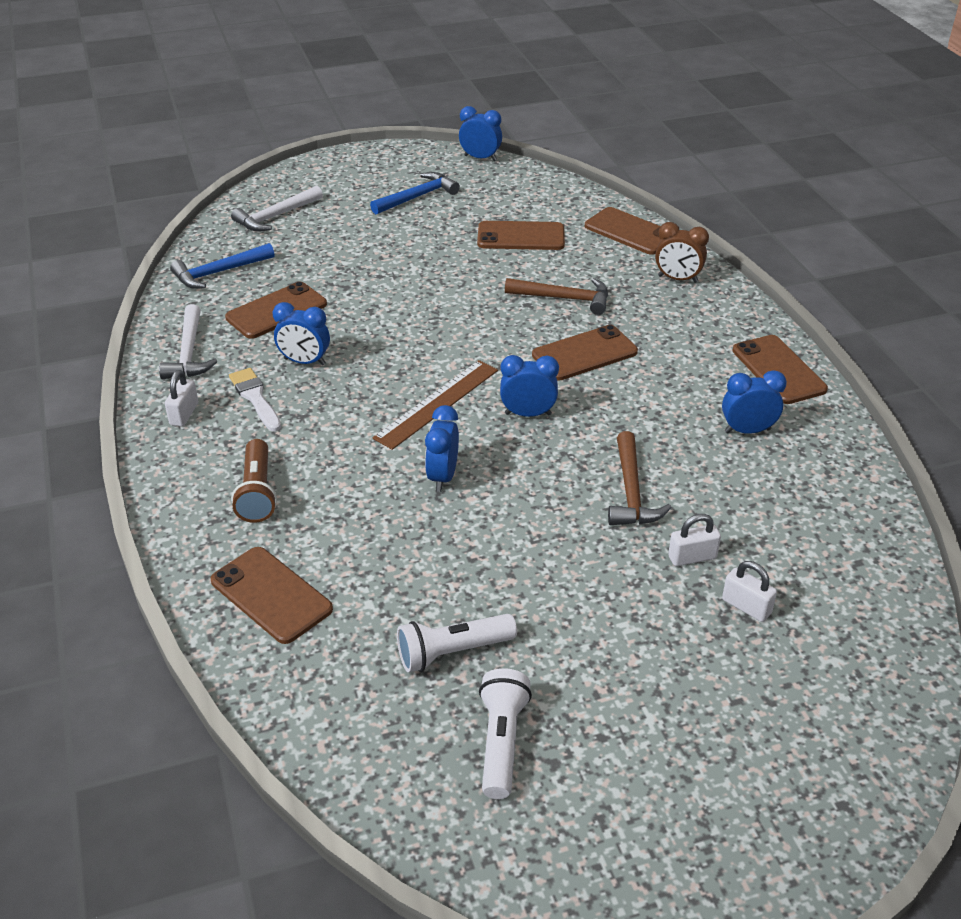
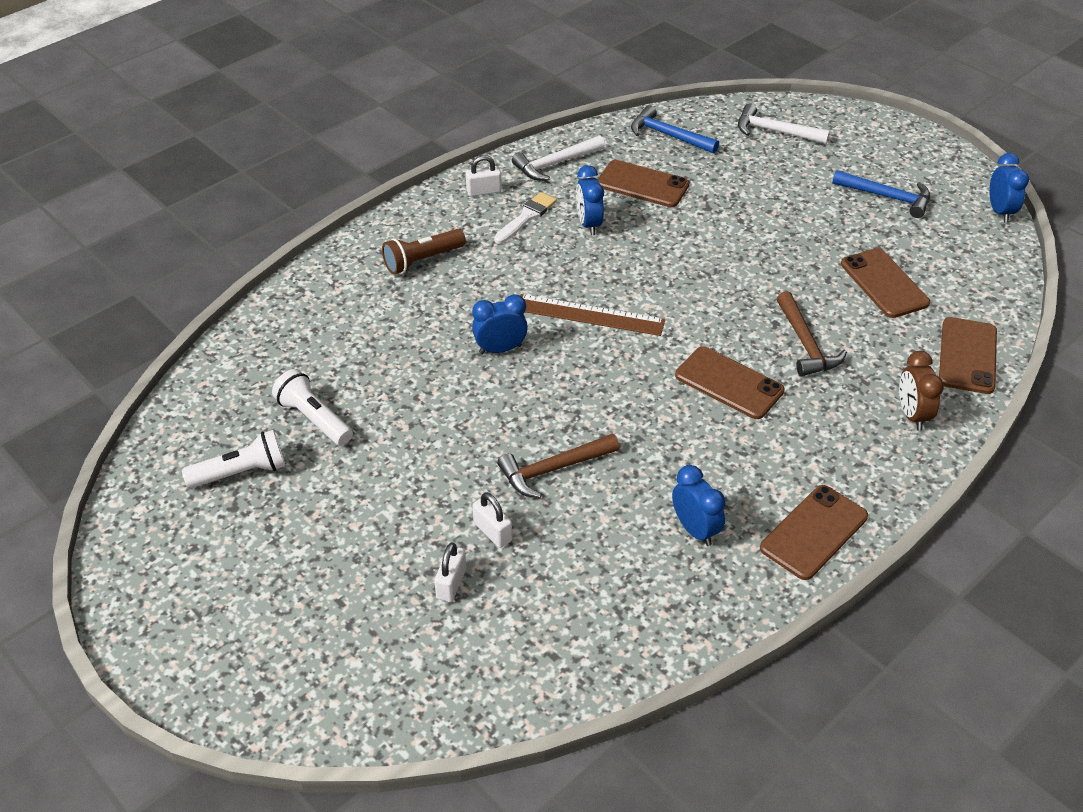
camera: 65 degrees right, 5 degrees up
(271, 595) = (324, 308): brown phone -> none
(528, 414) = (614, 373): blue clock -> none

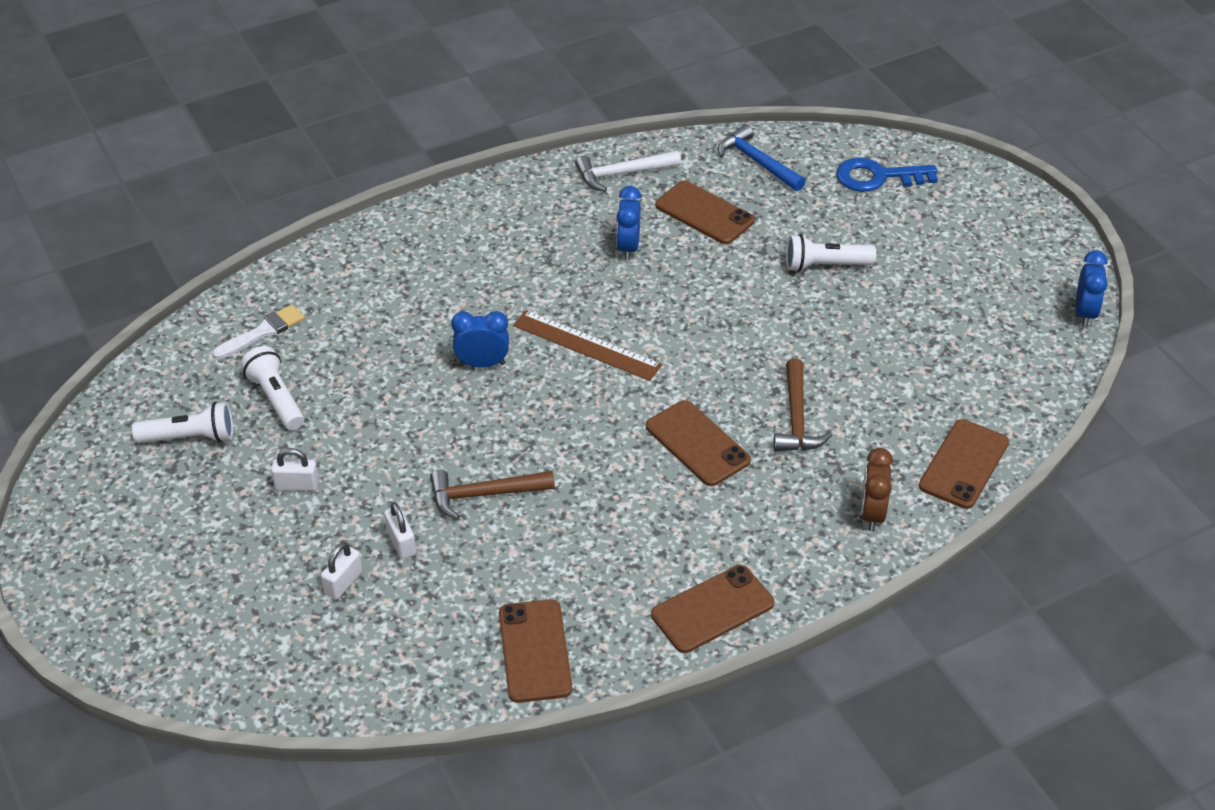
camera: 15 degrees right, 0 degrees up
(422, 260) = (442, 256): brown flashlight -> none
(484, 191) = (534, 192): white padlock -> white padlock (296, 485)
(526, 217) = (567, 228): white brush -> white brush (263, 332)
(695, 530) = (596, 582): blue clock -> none
(766, 210) = (825, 265): none -> white flashlight
(775, 131) = (878, 177): white hammer -> blue key
(884, 283) = (913, 369): brown phone -> brown phone (535, 651)
(887, 197) = (965, 274): blue hammer -> none

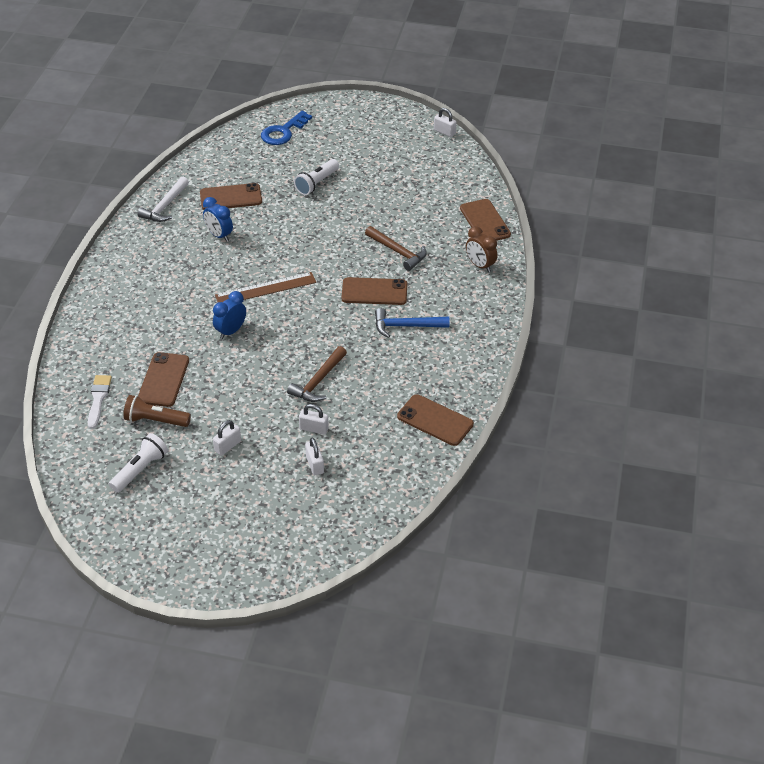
camera: 50 degrees left, 0 degrees up
(276, 399) = (155, 420): white flashlight -> brown flashlight
(712, 609) = (476, 348): brown phone -> brown phone (163, 380)
(757, 162) = (221, 160): blue hammer -> blue hammer (406, 326)
(1084, 313) = (444, 132): blue clock -> white padlock

